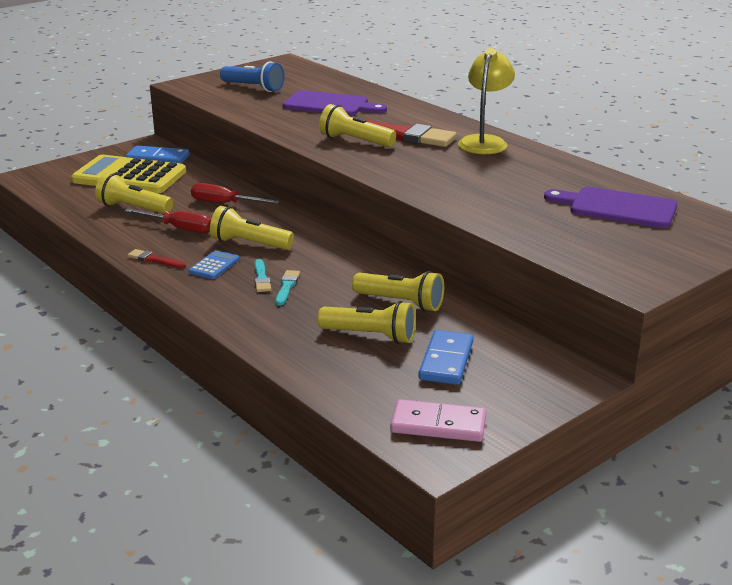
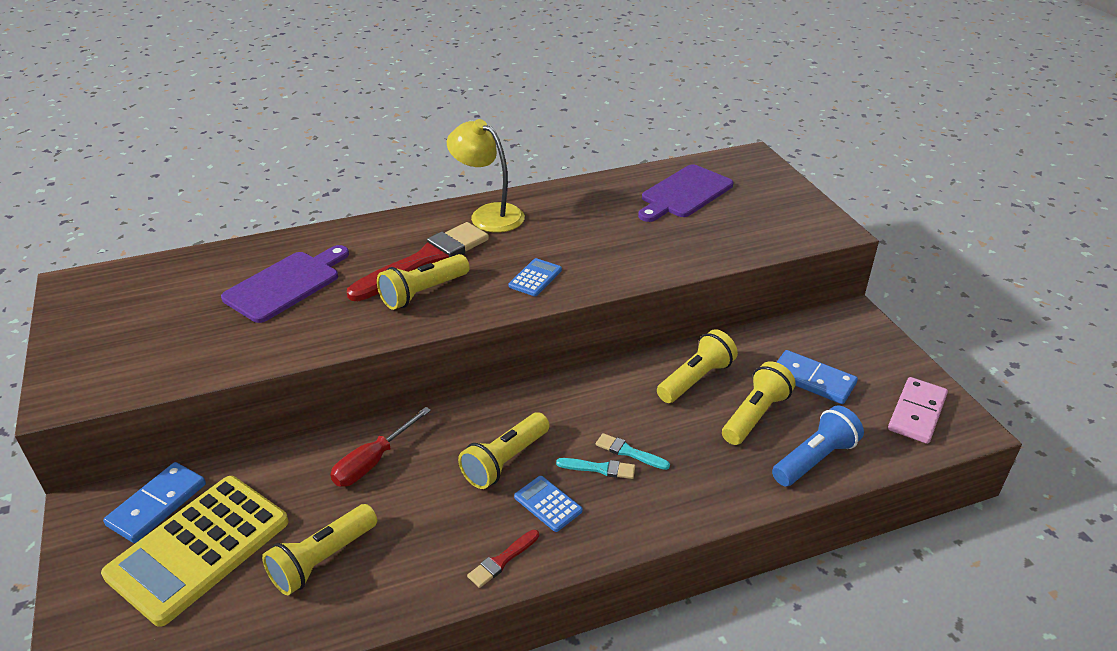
camera: 70 degrees left, 10 degrees up
(179, 228) = (421, 520): red screwdriver -> none
(253, 88) = (154, 332): blue flashlight -> blue flashlight (815, 459)
(408, 171) = (535, 278): none -> blue calculator

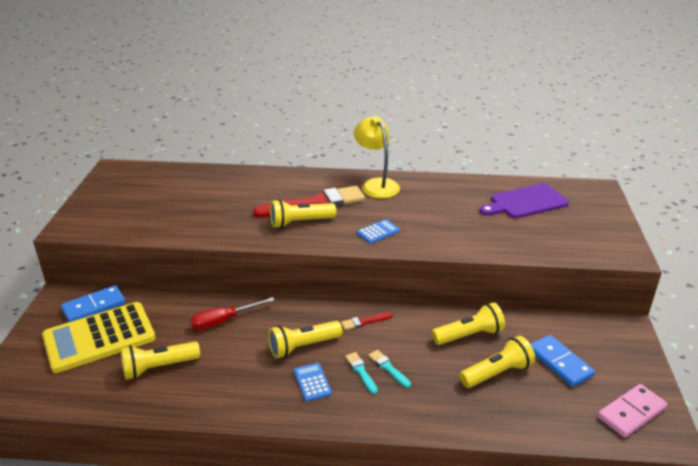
camera: 25 degrees right, 5 degrees down
(286, 284) = (224, 197): purple cutting board -> none
(502, 560) = (261, 406): red brush -> red brush (364, 321)
(599, 468) = (361, 371): turquoise brush -> turquoise brush turned 150 degrees counterclockwise
(815, 459) = (522, 418): blue flashlight -> none

